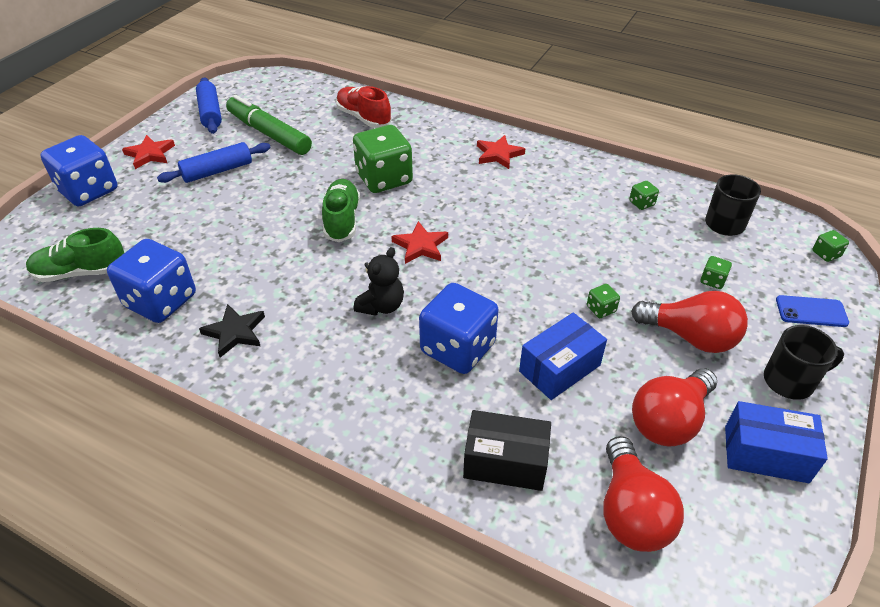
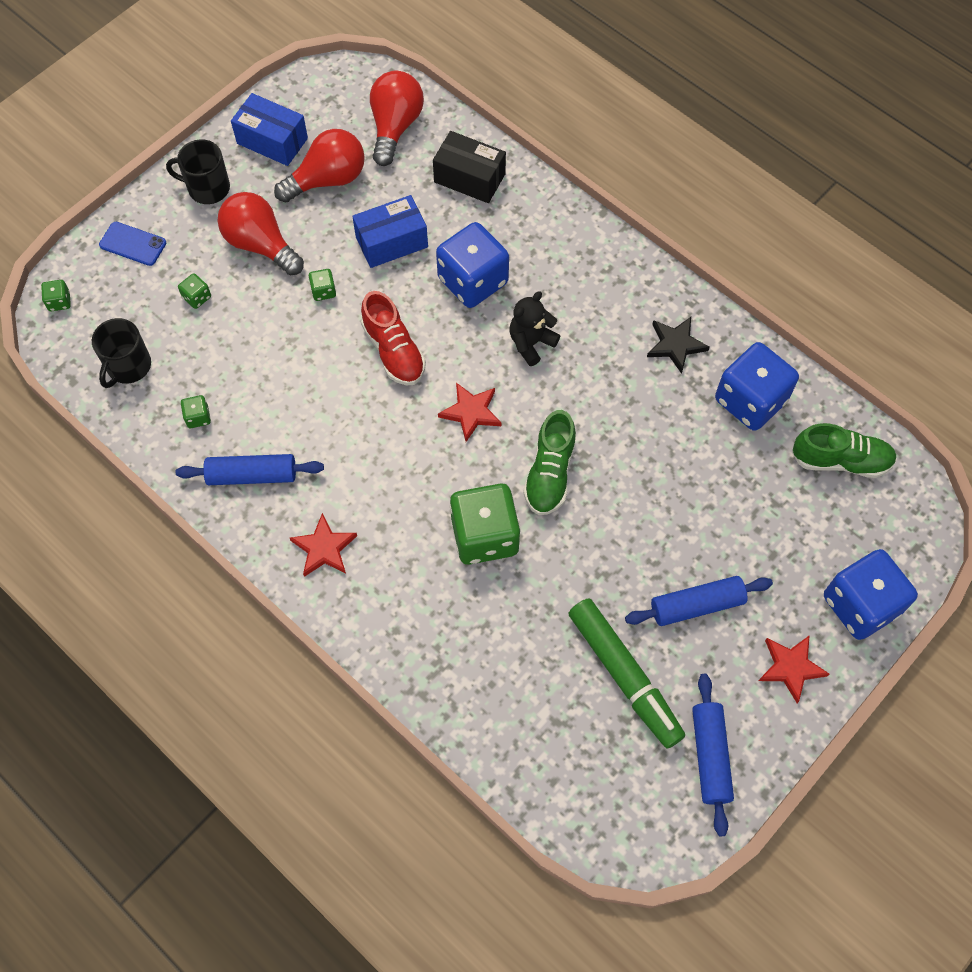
camera: 165 degrees left, 20 degrees up
(363, 118) = (483, 682): red shoe -> red shoe (394, 351)
(575, 180) = (252, 475): none -> blue rolling pin

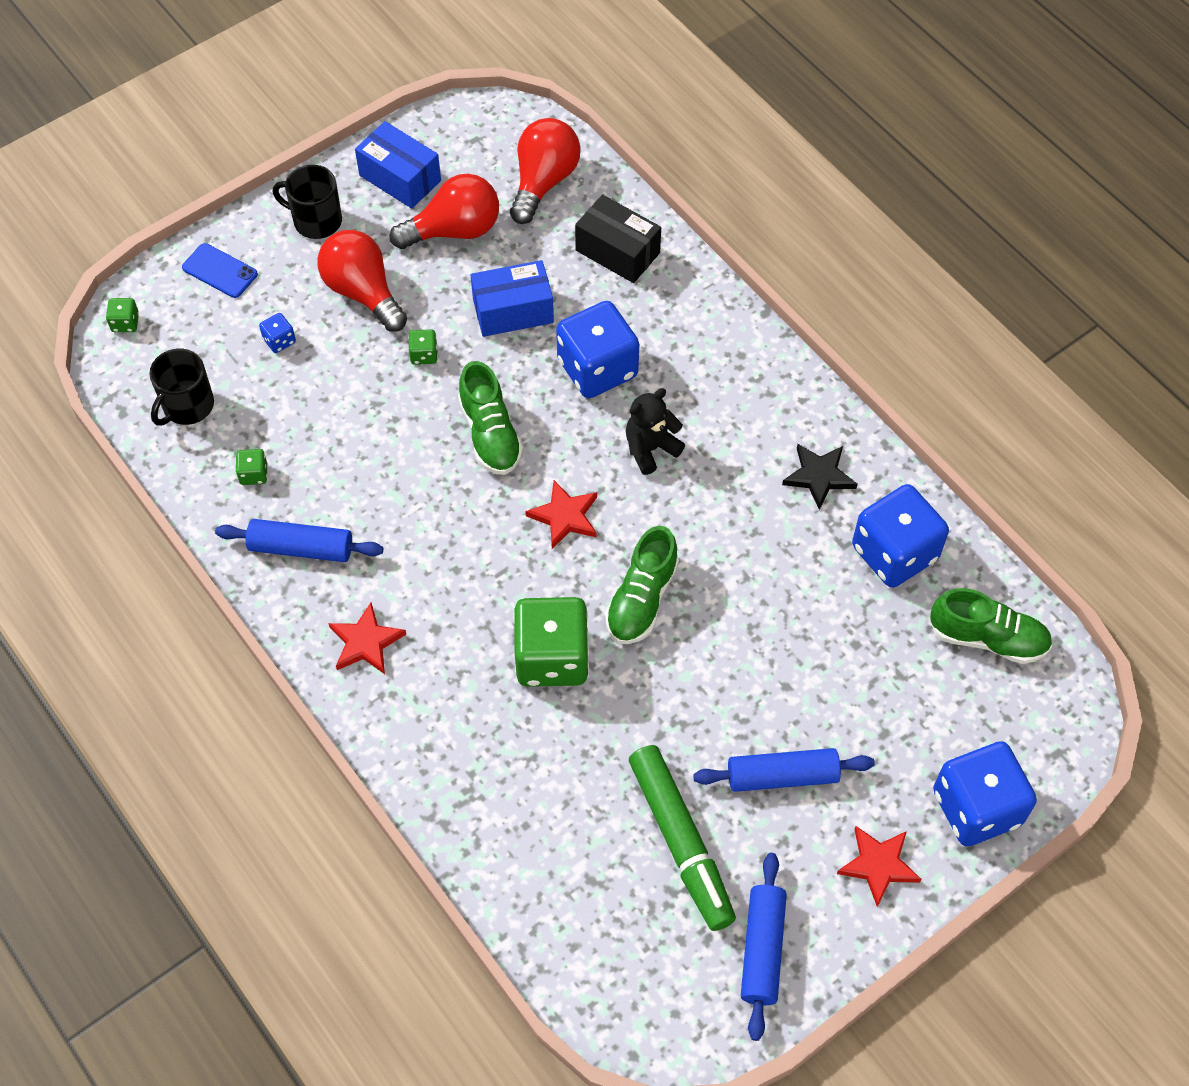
camera: 10 degrees right, 5 degrees down
(197, 297) = (279, 341): green dice -> blue dice
(394, 351) = (490, 434): red shoe -> green shoe

